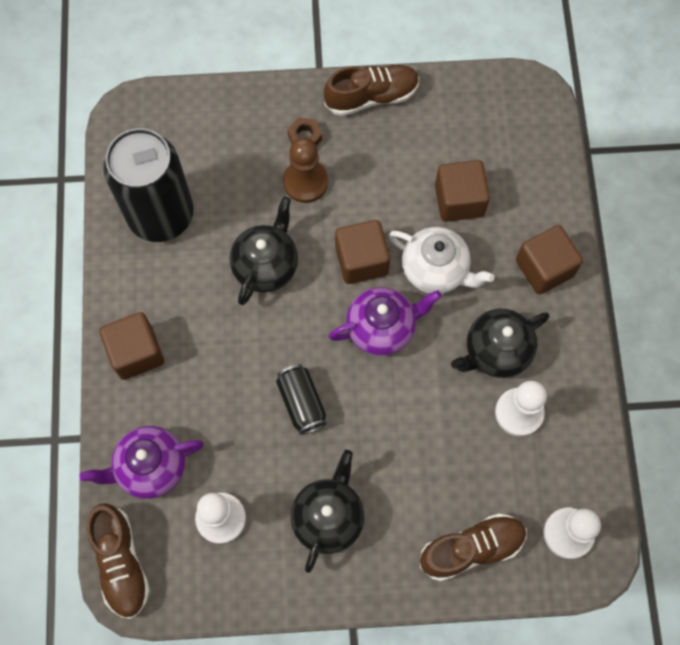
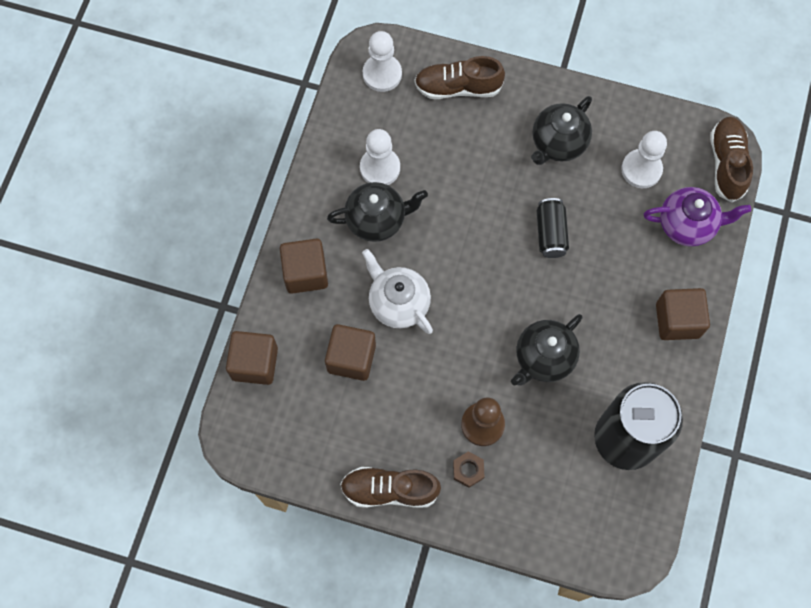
camera: 160 degrees left, 0 degrees up
(361, 260) = (458, 334): brown cube -> brown cube (255, 363)
(382, 328) = (463, 270): purple teapot -> none

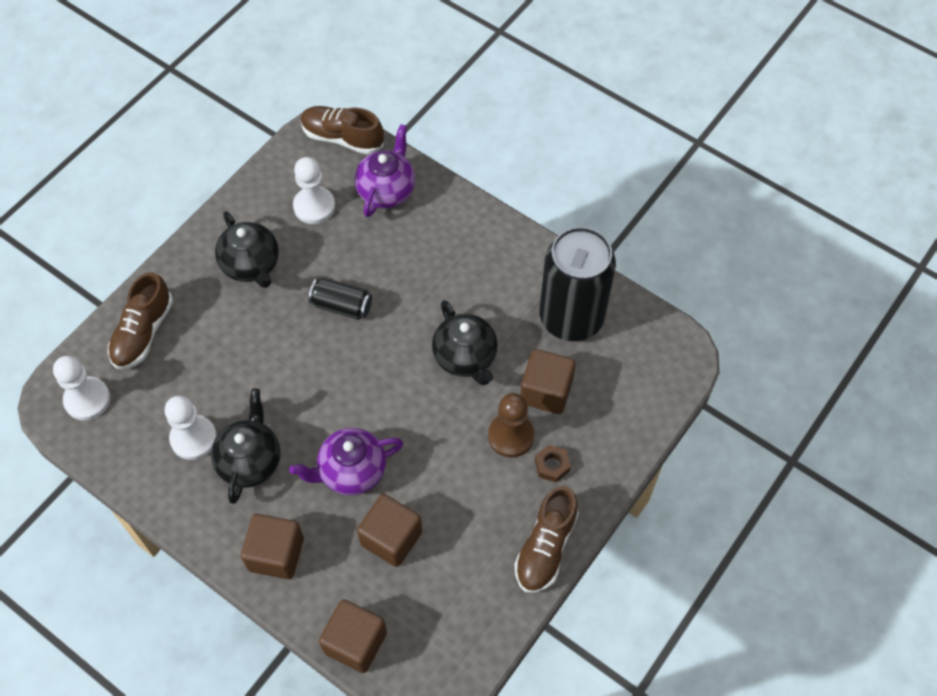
camera: 70 degrees left, 10 degrees down
(398, 303) = (351, 471): white teapot -> purple teapot
(677, 320) = (475, 233): brown cube -> brown cube (546, 391)

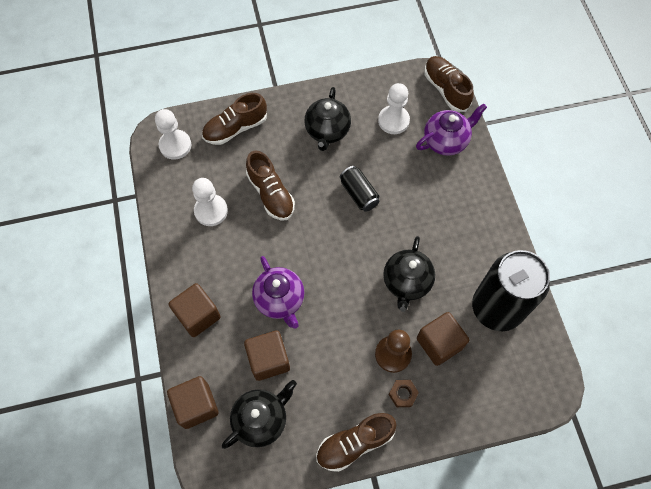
camera: 40 degrees right, 5 degrees up
(246, 373) = (271, 194): none -> brown shoe
(250, 461) = (230, 248): black teapot -> black teapot (261, 419)
(351, 471) = (280, 300): purple teapot -> purple teapot turned 135 degrees counterclockwise

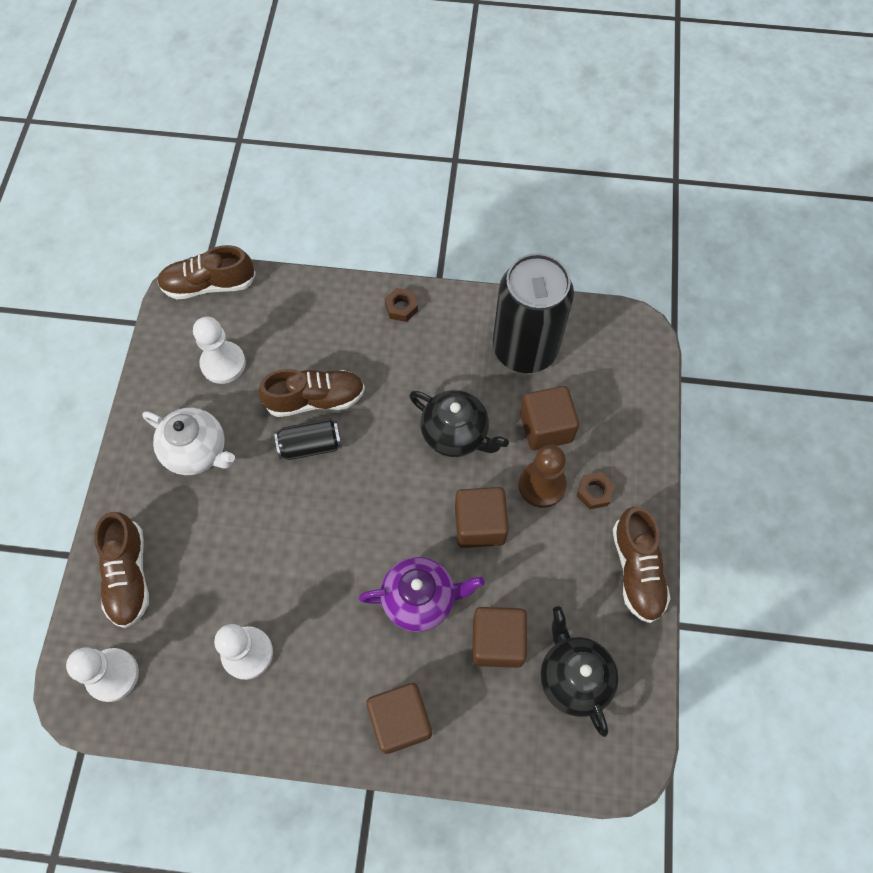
camera: 70 degrees left, 0 degrees up
(196, 405) = (528, 761): brown cube -> brown cube (479, 524)
(271, 194) = (258, 559): brown shoe -> brown shoe (315, 399)
(327, 131) = (197, 451): black teapot -> white teapot
(446, 141) = (283, 314): purple teapot -> none
(488, 212) = (401, 307): none -> brown nut

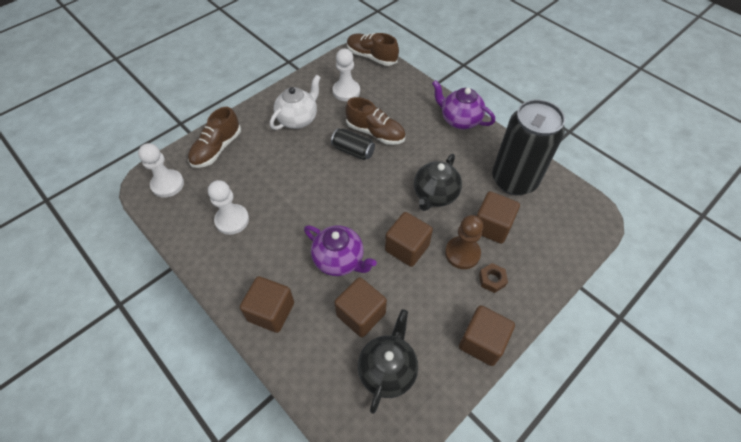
camera: 40 degrees right, 10 degrees down
(197, 451) = (298, 119): white teapot -> white teapot turned 120 degrees counterclockwise
(401, 307) = (459, 120): brown nut -> purple teapot
(456, 434) = (435, 195): black teapot -> black teapot turned 45 degrees clockwise
(637, 570) = (482, 342): brown shoe -> brown cube

